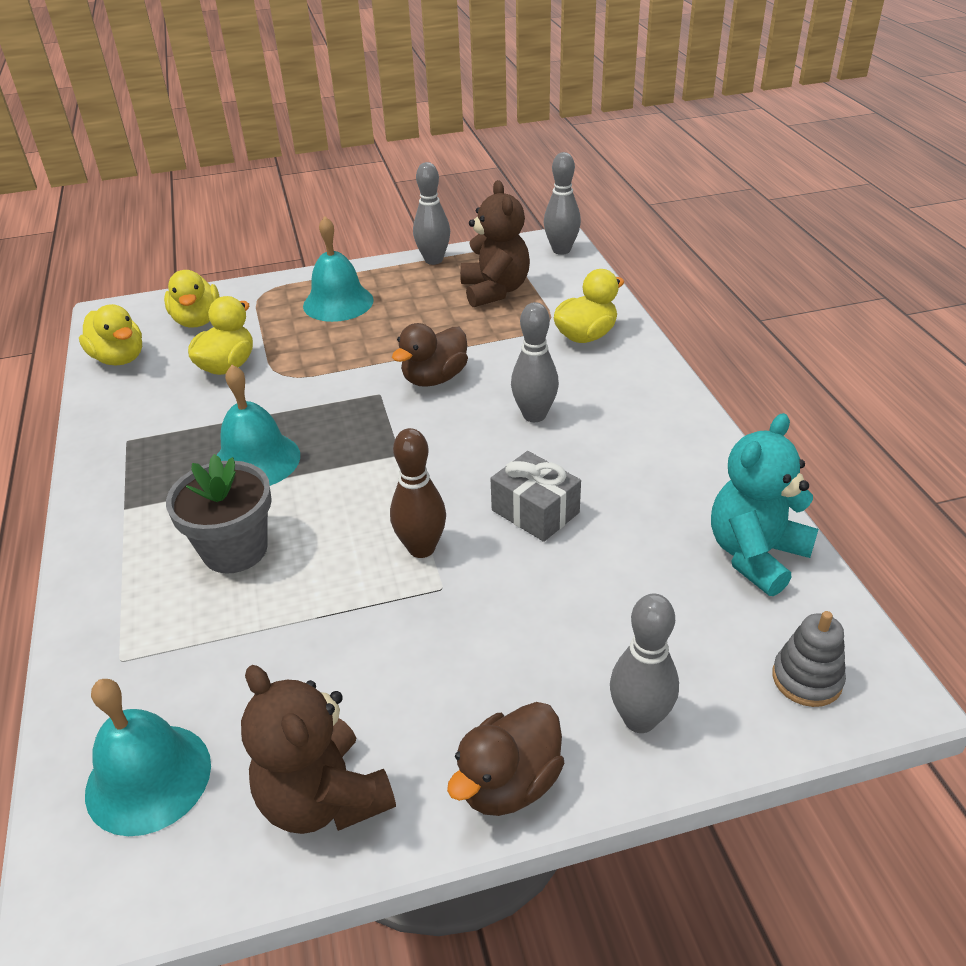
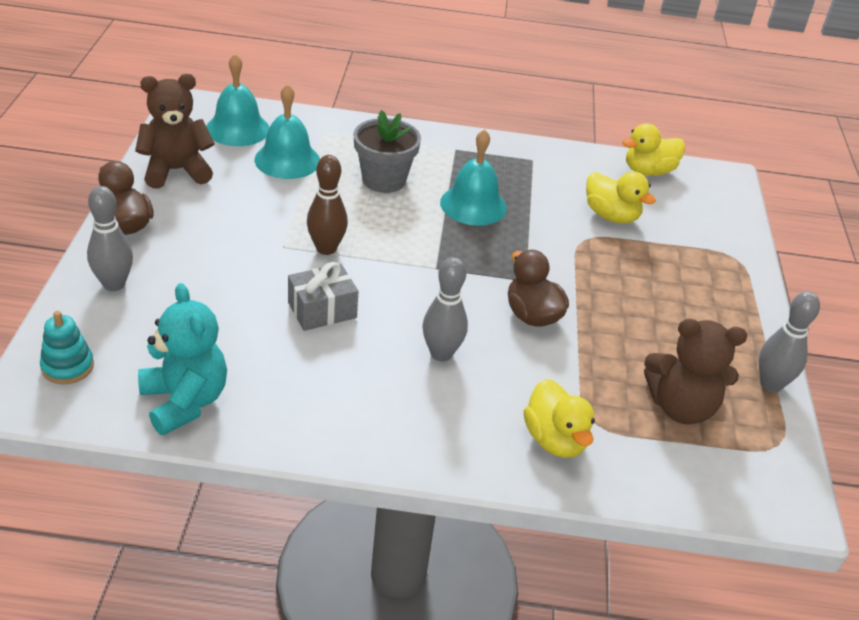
camera: 105 degrees right, 0 degrees up
(197, 320) = (695, 214): yellow duck -> none
(338, 303) = (697, 296): turquoise bell -> turquoise bell (287, 160)
(561, 250) = (766, 501): grey bowling pin -> none
(806, 679) = (67, 367): grey stacking toy -> turquoise stacking toy

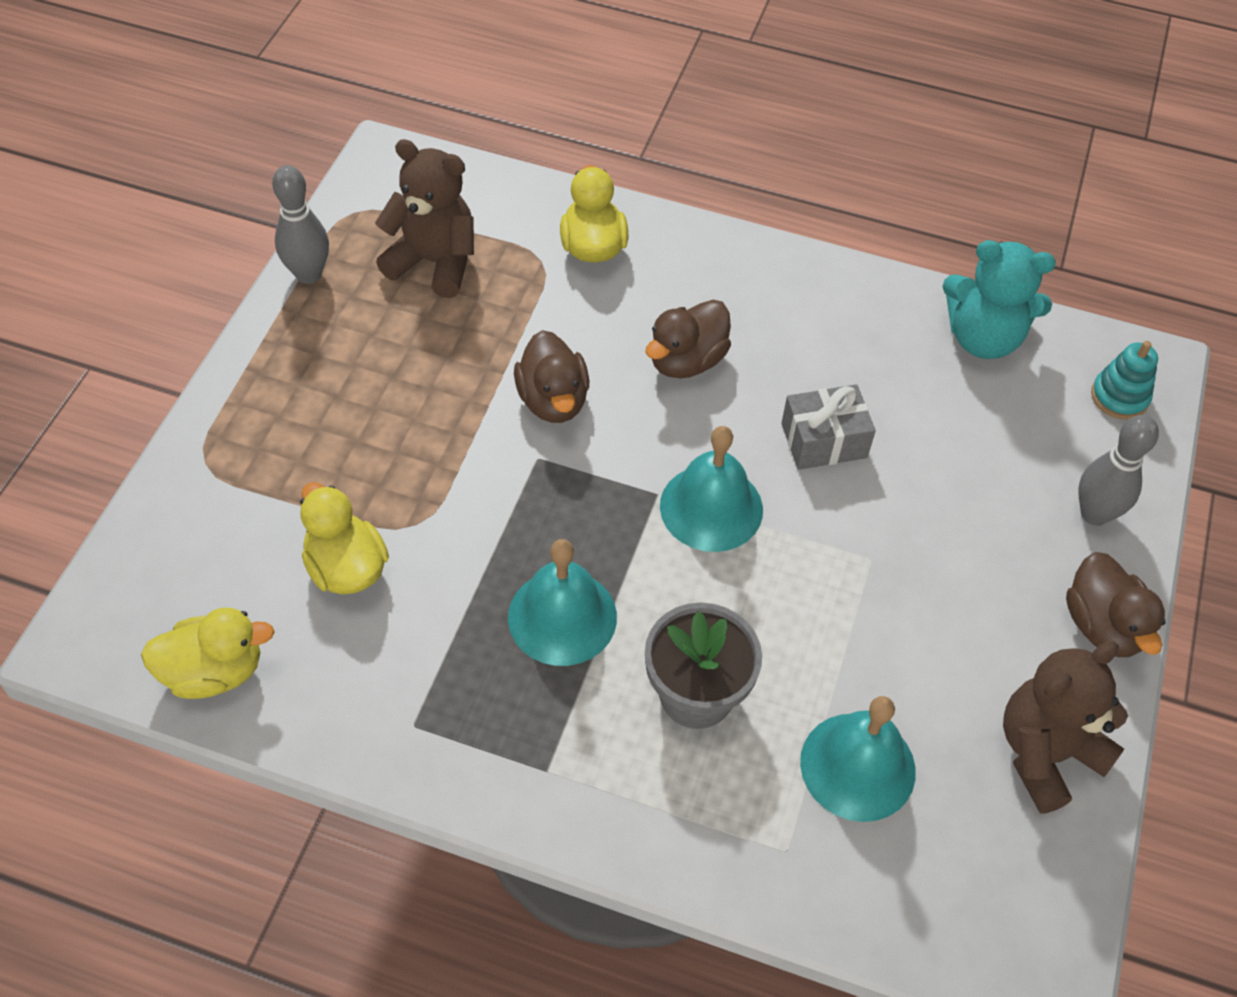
camera: 165 degrees left, 15 degrees up
(176, 171) = (1045, 753): brown teddy bear -> brown teddy bear turned 150 degrees clockwise
(184, 402) = (983, 338): turquoise teddy bear -> turquoise teddy bear turned 60 degrees counterclockwise
(237, 129) = (948, 874): turquoise bell -> turquoise bell (711, 507)
(326, 248) = (808, 547): brown bowling pin -> none
(441, 354) = (686, 361): grey bowling pin -> brown duck

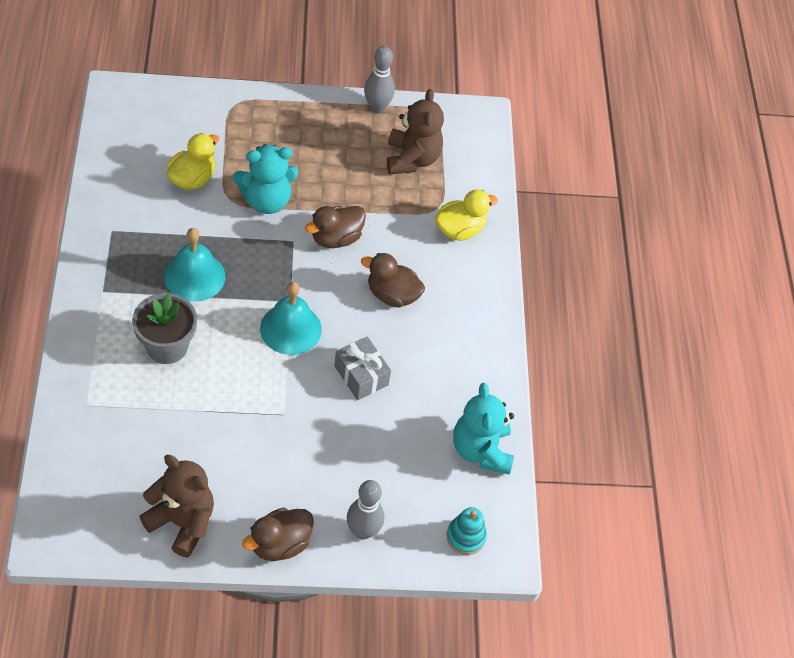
camera: 65 degrees right, 0 degrees up
(214, 672) = (116, 146): yellow duck -> none
(439, 472) = (266, 200): none -> turquoise teddy bear
(857, 766) = (146, 429): turquoise bell -> none

